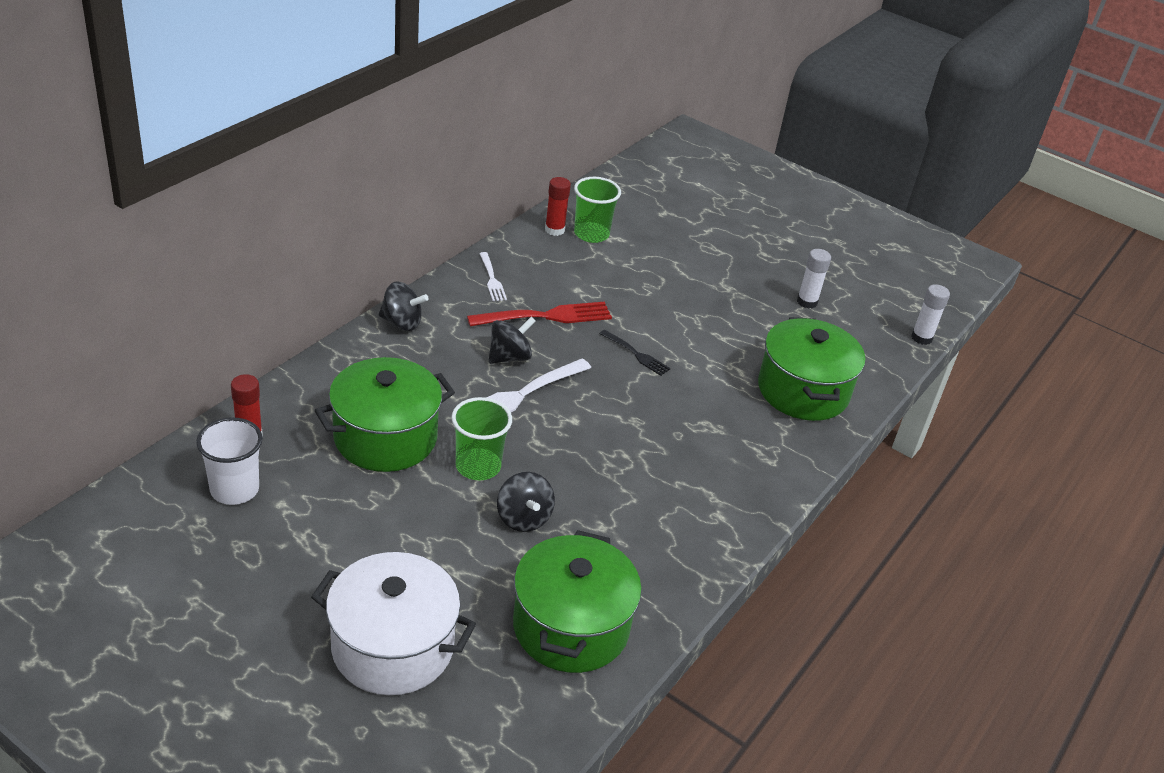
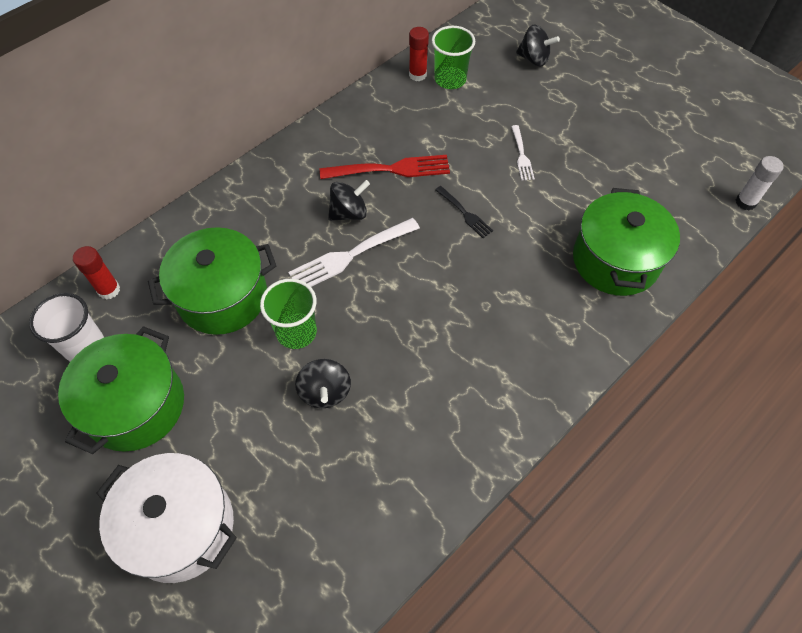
camera: 15 degrees right, 20 degrees up
(402, 323) = (263, 173): black spinning top -> black spinning top (534, 59)
(491, 279) = (350, 127): white fork -> white fork (521, 155)
(570, 627) = (343, 518): green pot -> green pot (136, 405)
(807, 302) = (639, 158): white glue stick -> none

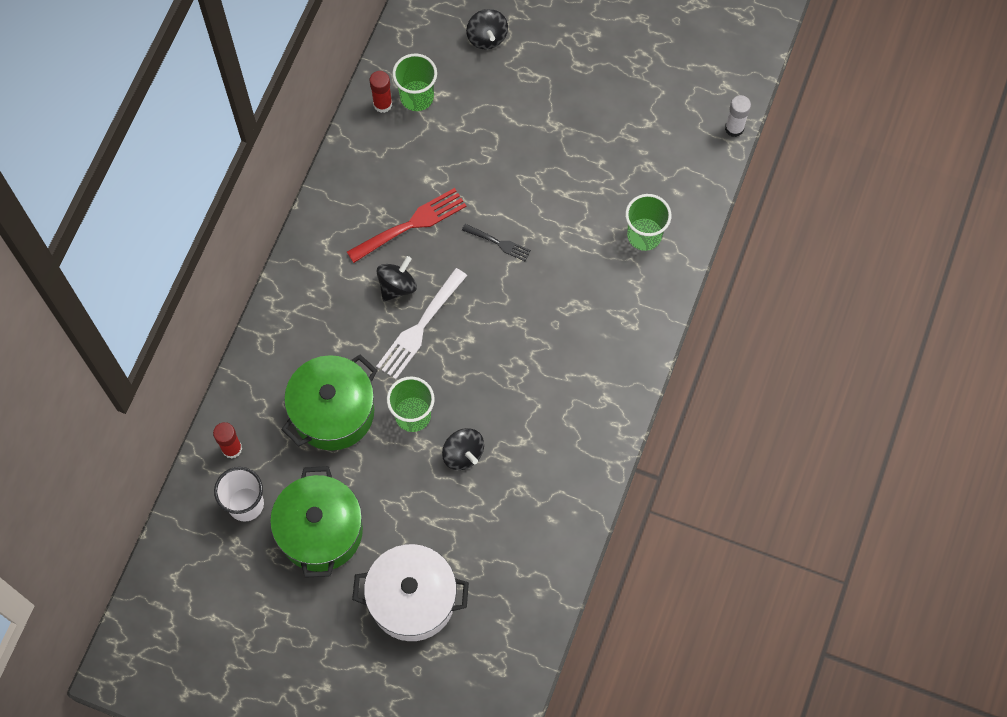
camera: 25 degrees left, 10 degrees up
(521, 155) = (522, 159): white fork -> none
(534, 59) = (487, 37): black spinning top -> black spinning top turned 75 degrees clockwise
(615, 260) = (644, 235): green pot -> green cup

